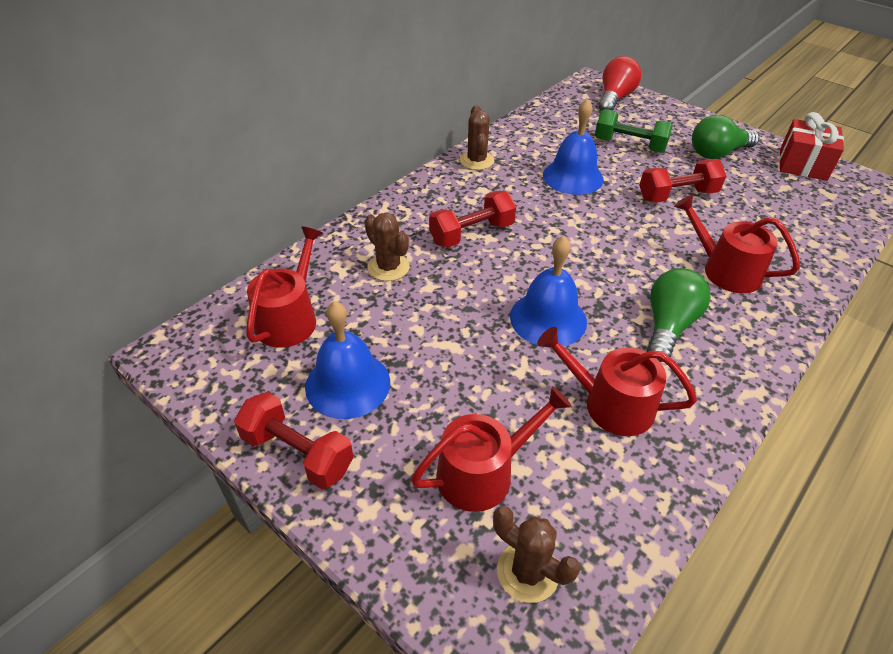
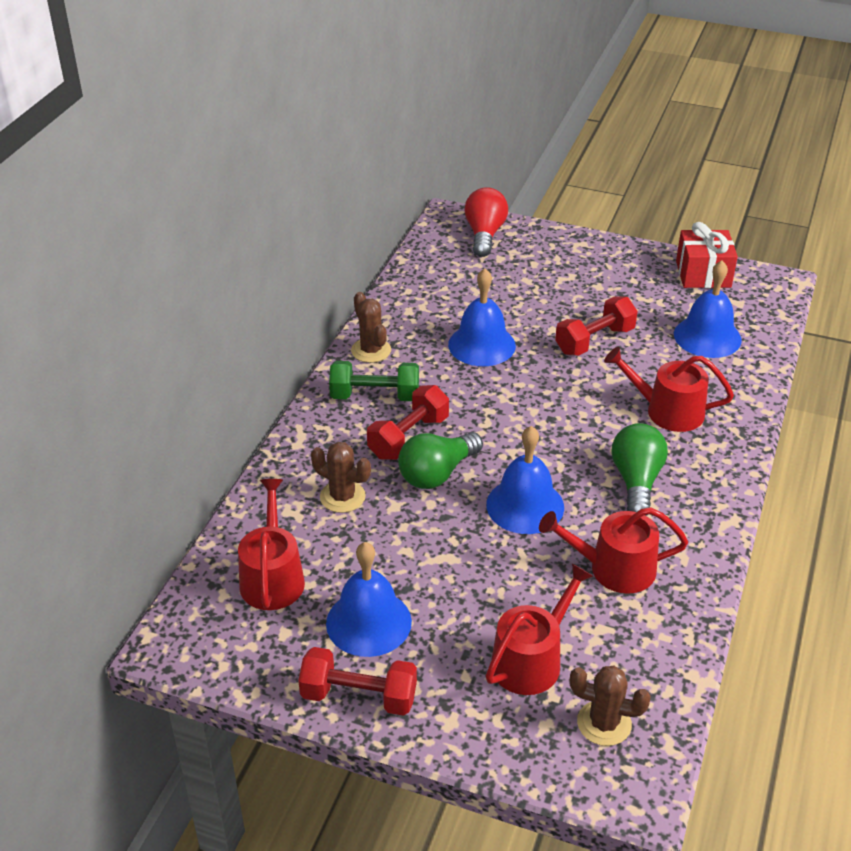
camera: 20 degrees left, 5 degrees down
(629, 145) = (524, 292): green dumbbell -> green dumbbell (375, 396)
(717, 153) = (616, 280): green light bulb -> green light bulb (437, 474)
(789, 216) = (707, 337): none -> blue bell

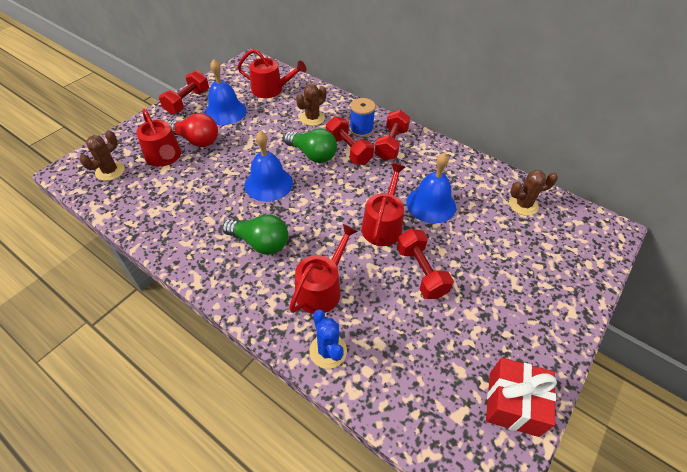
camera: 105 degrees right, 10 degrees up
(351, 433) = (361, 129): none -> blue spool
(371, 350) = (437, 151): brown cactus -> brown cactus (523, 205)
(375, 396) = (391, 144): green dumbbell -> red dumbbell
(437, 474) = (313, 155): green light bulb -> green light bulb turned 150 degrees clockwise
(484, 234) = (585, 244): red light bulb -> red light bulb (197, 140)
(614, 568) = (198, 207): red watering can -> red watering can (383, 225)
(707, 337) = (407, 360): blue bell -> none
(737, 390) = (328, 351): none -> blue cactus

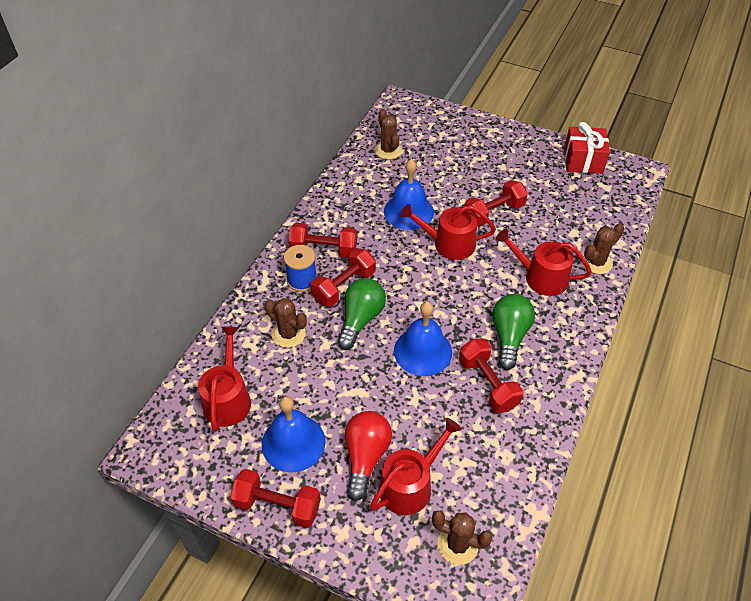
camera: 100 degrees left, 0 degrees up
(220, 216) = (488, 384): none -> red dumbbell
(328, 351) = (596, 262): blue cactus -> brown cactus

